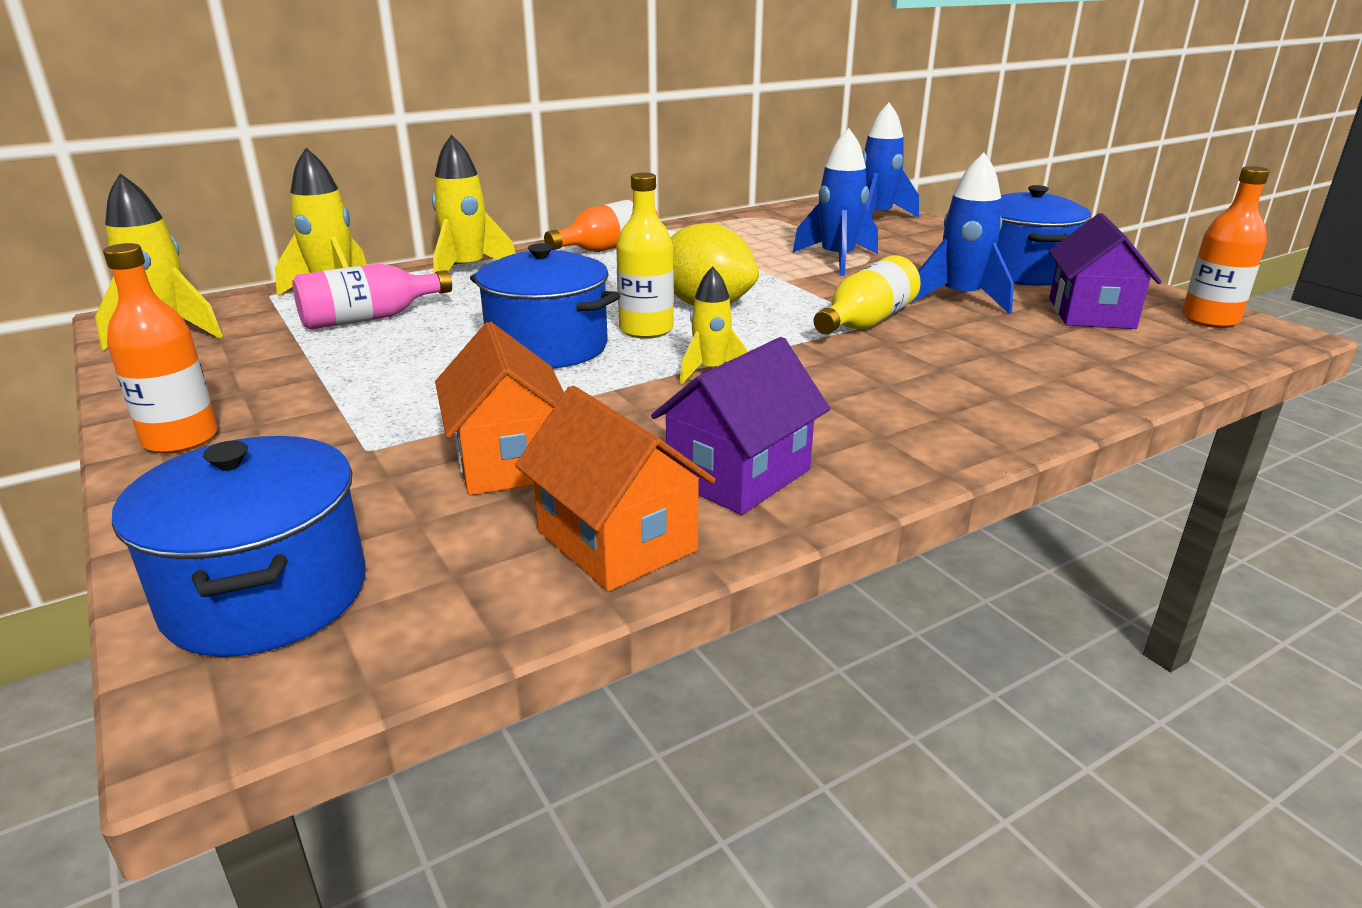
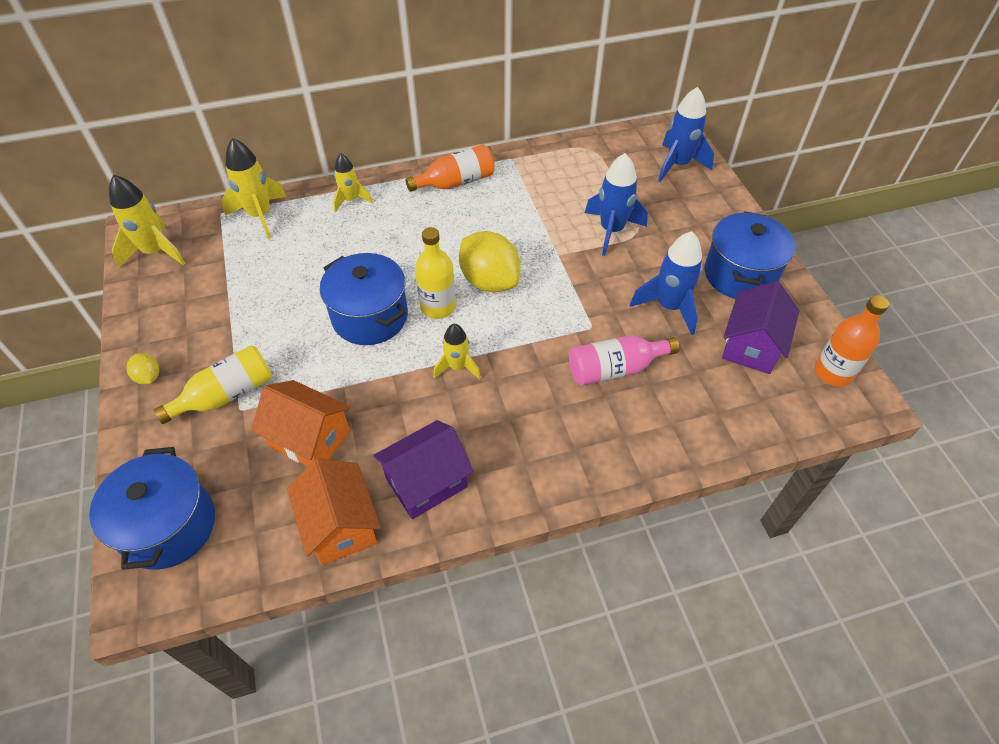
camera: 15 degrees right, 25 degrees up
(181, 439) = (148, 377): orange bottle -> yellow lemon
(369, 319) = (273, 257): pink bottle -> pink bottle (615, 369)
(467, 270) = (351, 200): yellow rocket -> yellow rocket, size x0.63
(509, 461) = (310, 439): orange house -> orange house turned 60 degrees counterclockwise
(866, 322) = (586, 325): yellow bottle -> yellow bottle (226, 395)

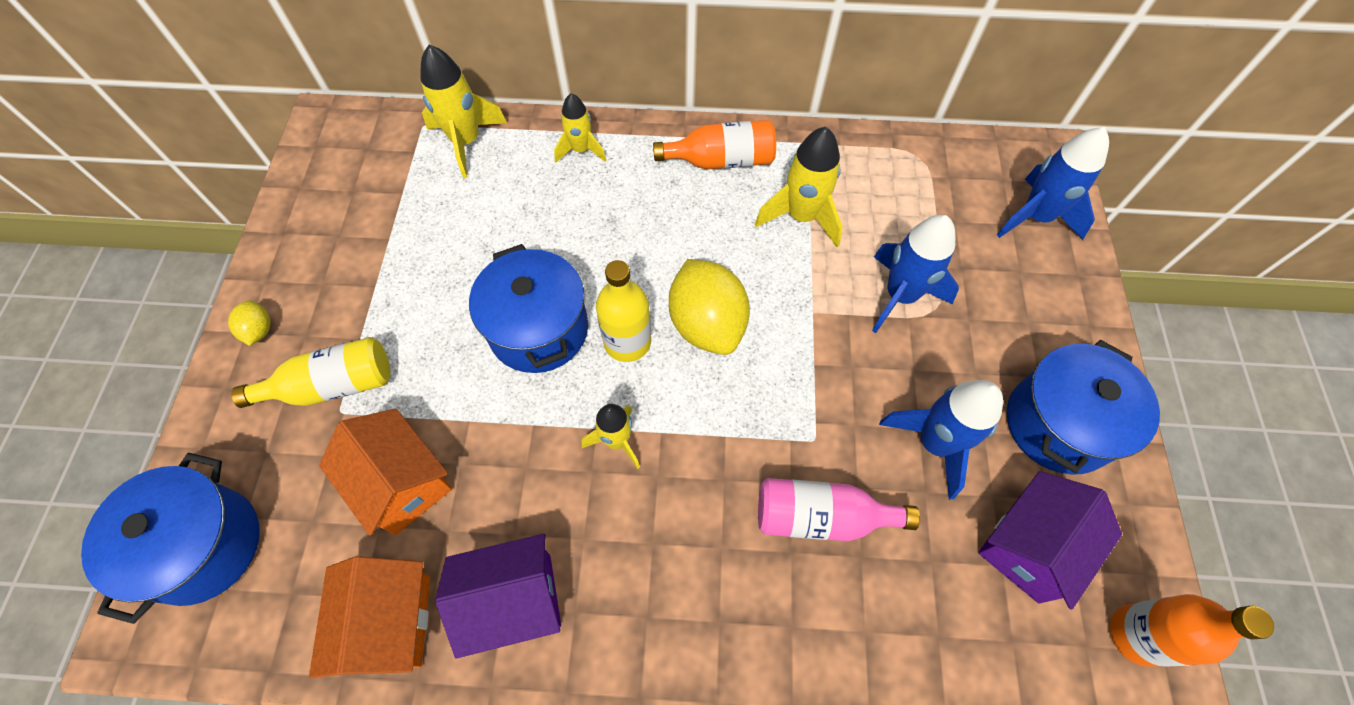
camera: 20 degrees right, 10 degrees up
(155, 252) = (331, 158): yellow rocket -> yellow rocket (801, 216)

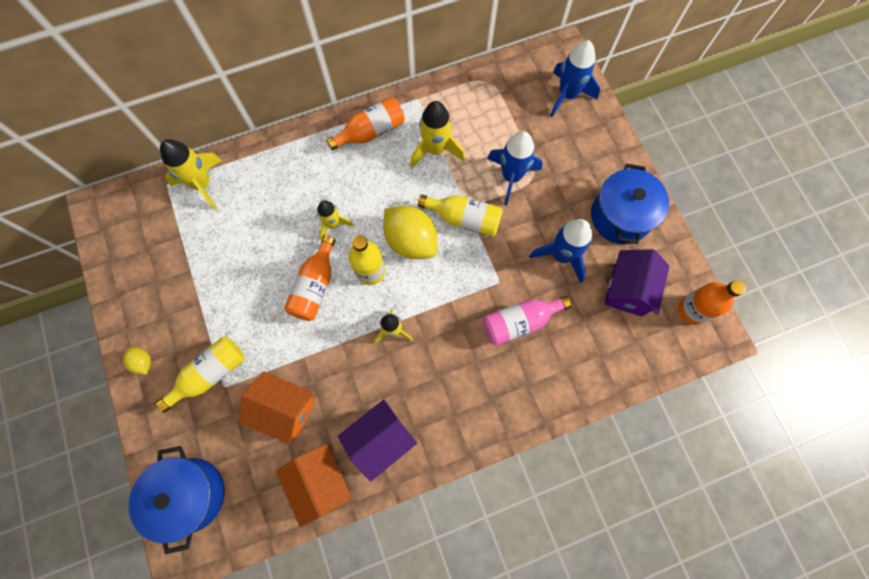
camera: 25 degrees left, 10 degrees up
(539, 329) = (315, 286): blue pot -> orange bottle
(581, 150) = (280, 160): yellow rocket -> yellow rocket (333, 224)
(801, 326) = (464, 219): none -> yellow bottle

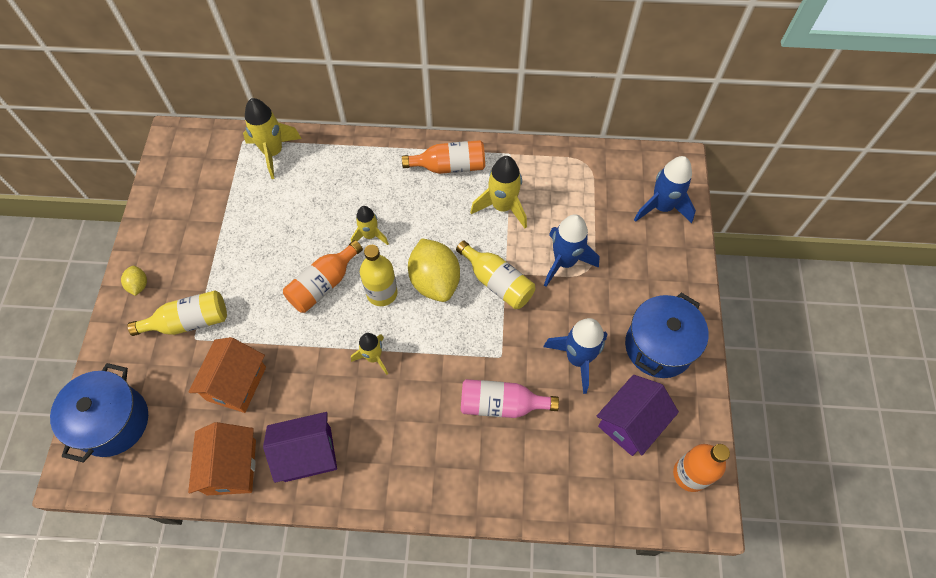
camera: 25 degrees right, 10 degrees down
(285, 409) = (236, 383): orange house -> orange house turned 60 degrees clockwise

